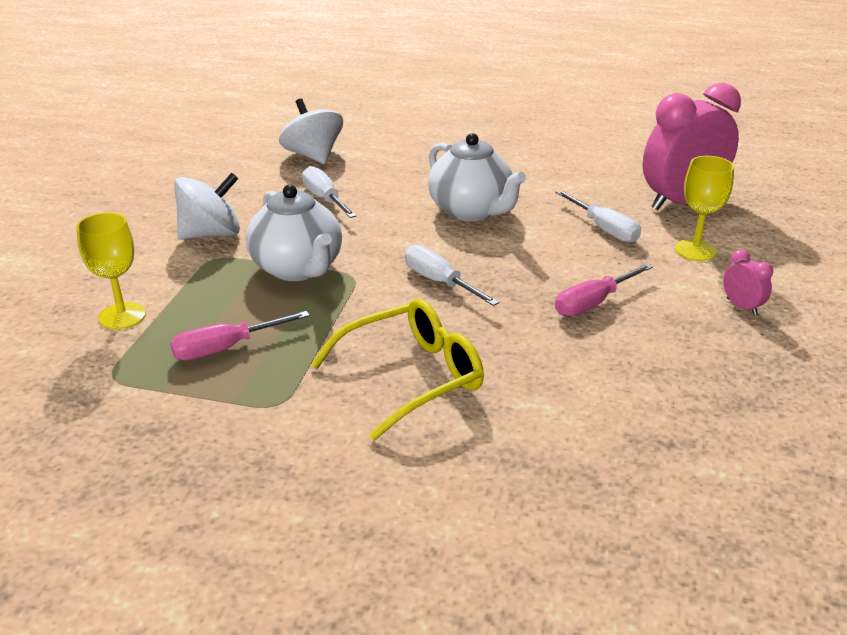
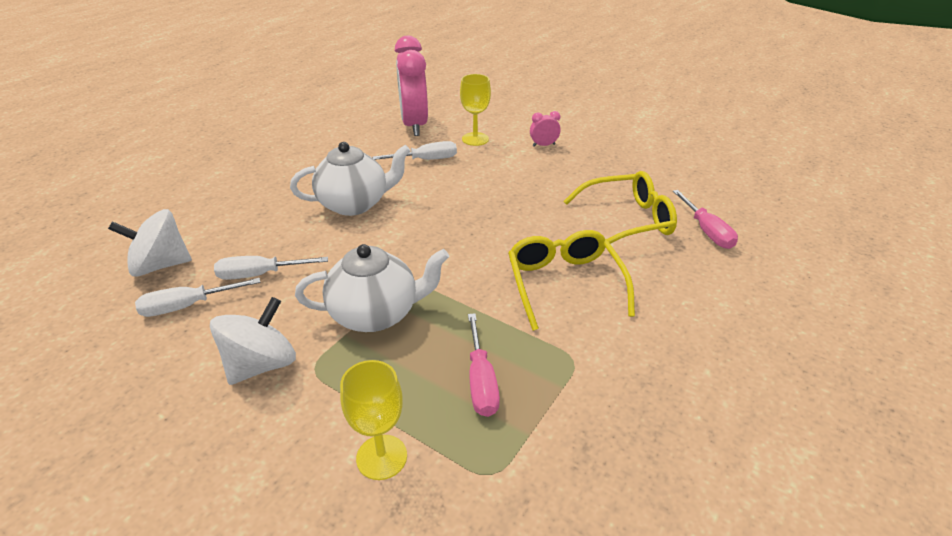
camera: 70 degrees left, 5 degrees up
(211, 234) = (261, 364): white spinning top -> white spinning top turned 45 degrees clockwise
(440, 282) = (448, 243): white screwdriver -> white screwdriver (188, 306)
(593, 303) = (513, 189): pink screwdriver -> pink screwdriver (706, 231)
(598, 412) = (627, 220): none -> yellow glasses

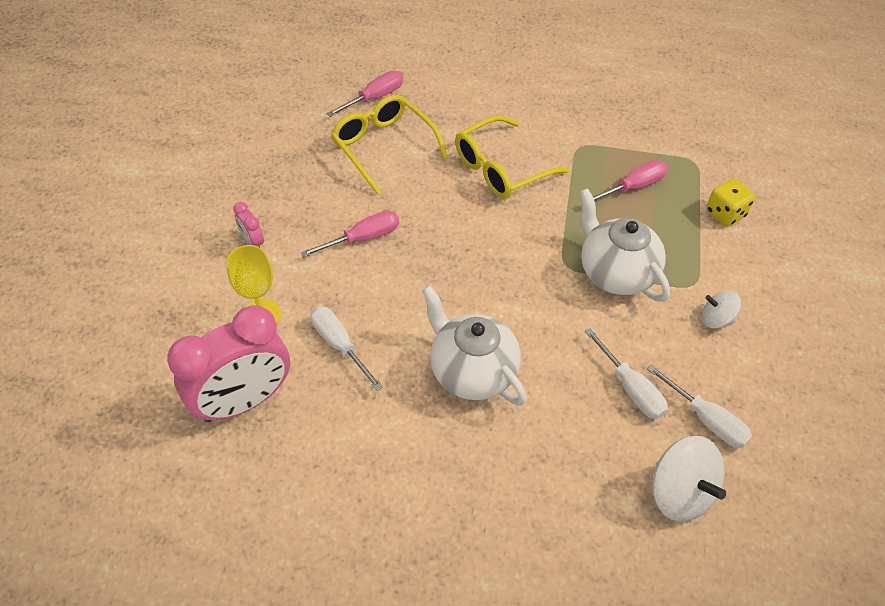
camera: 115 degrees left, 15 degrees up
(261, 364) = (716, 319): white spinning top -> white spinning top, size x0.58
(381, 457) = (725, 214): yellow goblet -> yellow dice
(518, 187) = (362, 238): none -> pink screwdriver

